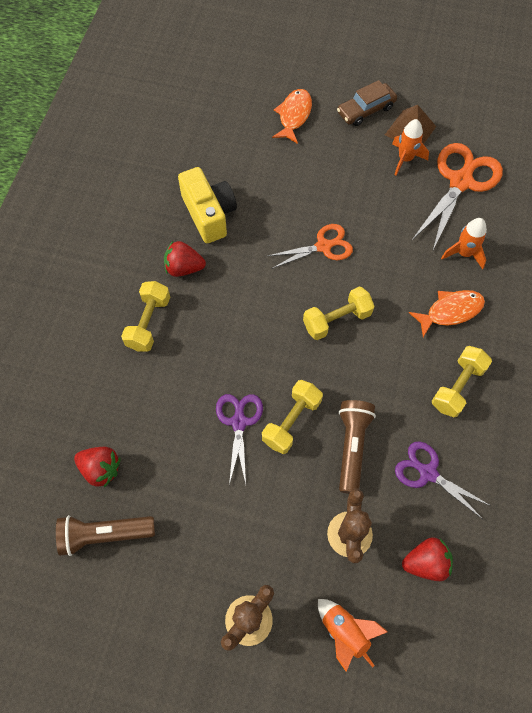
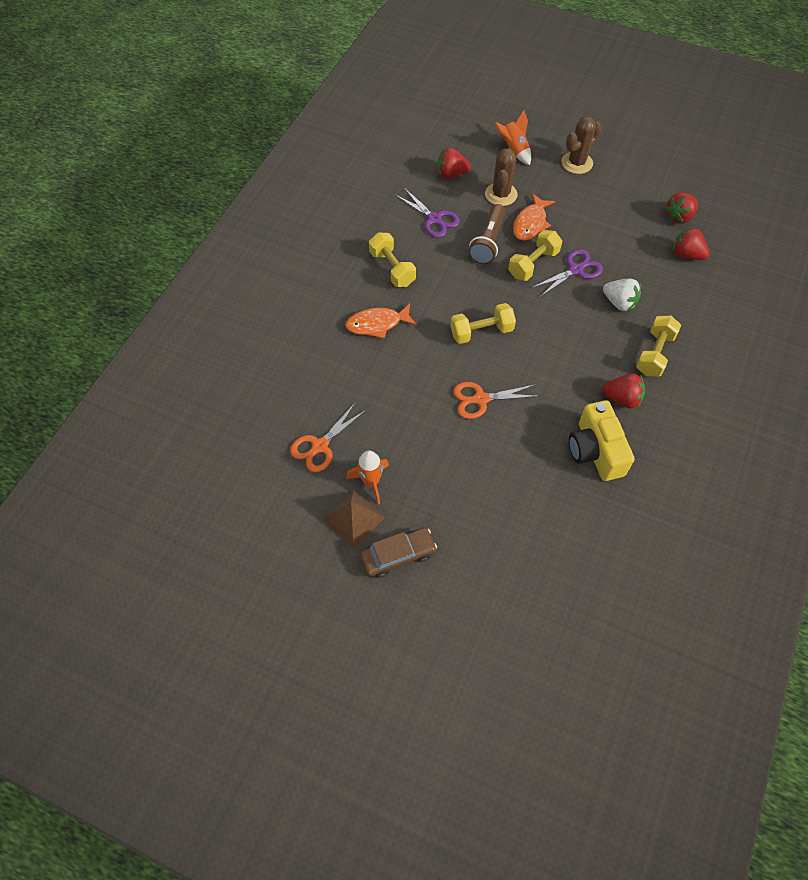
camera: 170 degrees left, 5 degrees down
(105, 534) = (679, 217): brown flashlight -> red strawberry
(186, 382) = (619, 303): none -> white strawberry
(239, 422) = (576, 270): purple scissors -> purple scissors turned 135 degrees counterclockwise
(294, 116) = (487, 561): orange fish -> orange fish (530, 223)
(457, 387) = (392, 268): yellow dumbbell -> yellow dumbbell turned 75 degrees counterclockwise
(461, 181) = (320, 446): orange scissors -> orange scissors, size x0.62
(464, 253) = (345, 372): orange rocket -> none

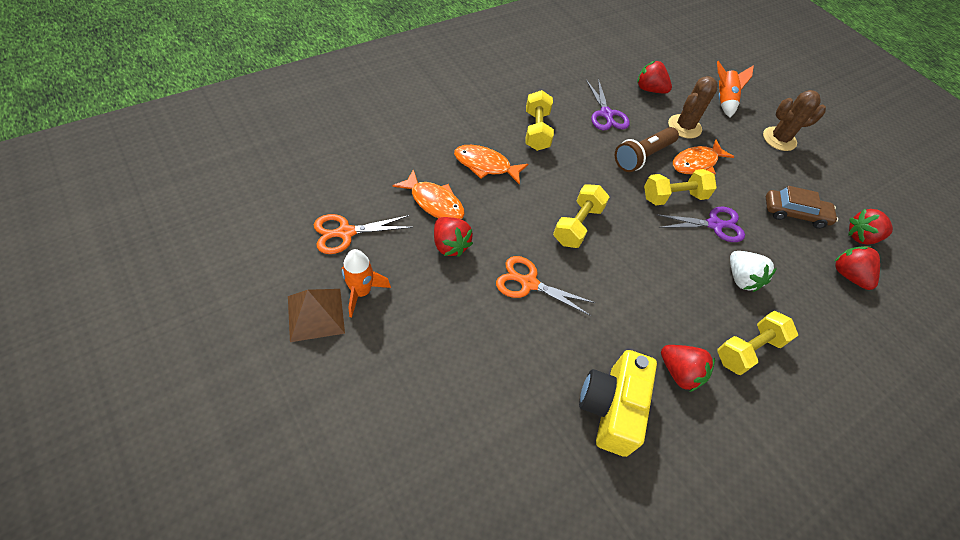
camera: 25 degrees right, 5 degrees down
(364, 380) = (434, 202): none -> orange fish
(398, 555) = (323, 378): brown car -> brown car (795, 214)
(403, 406) = (450, 245): none -> red strawberry
(481, 332) = (577, 225): yellow dumbbell -> yellow dumbbell turned 75 degrees counterclockwise

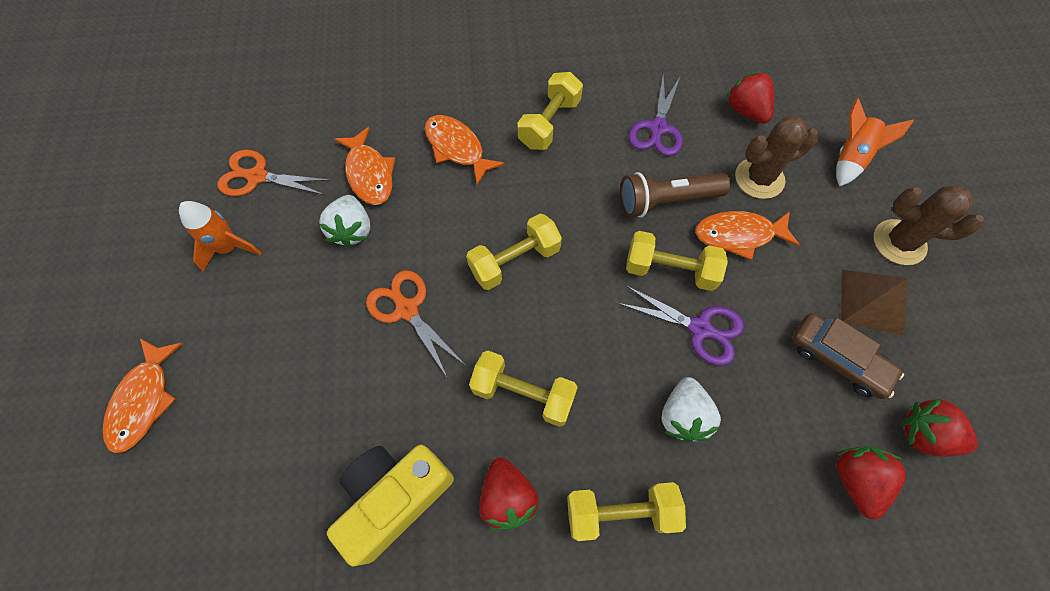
camera: 35 degrees right, 10 degrees up
(315, 314) = (173, 254): brown pyramid -> brown pyramid (871, 301)
(373, 430) = (144, 400): none -> orange fish
(450, 245) = (352, 230): red strawberry -> white strawberry
(642, 305) = (523, 394): none -> yellow dumbbell

